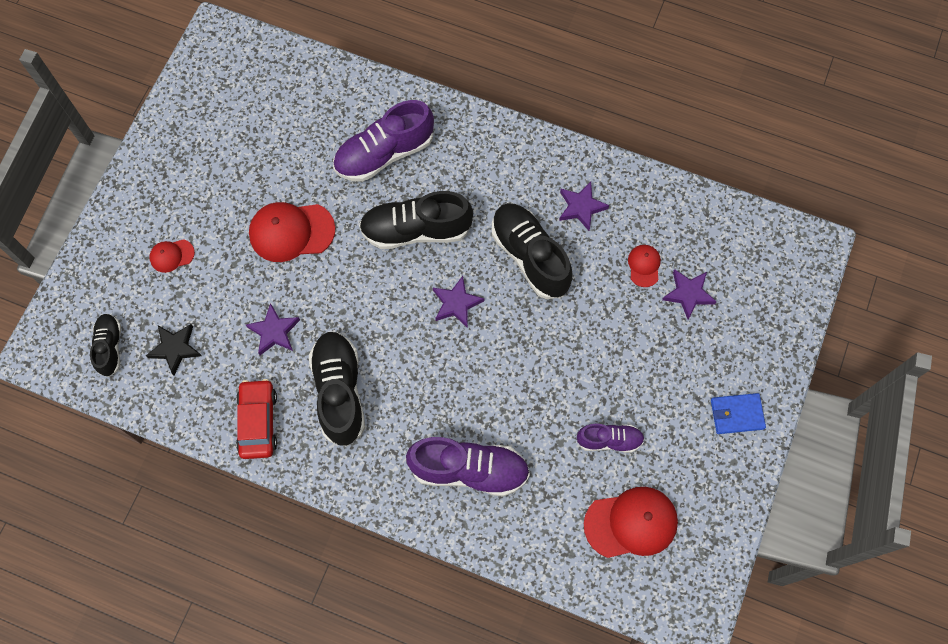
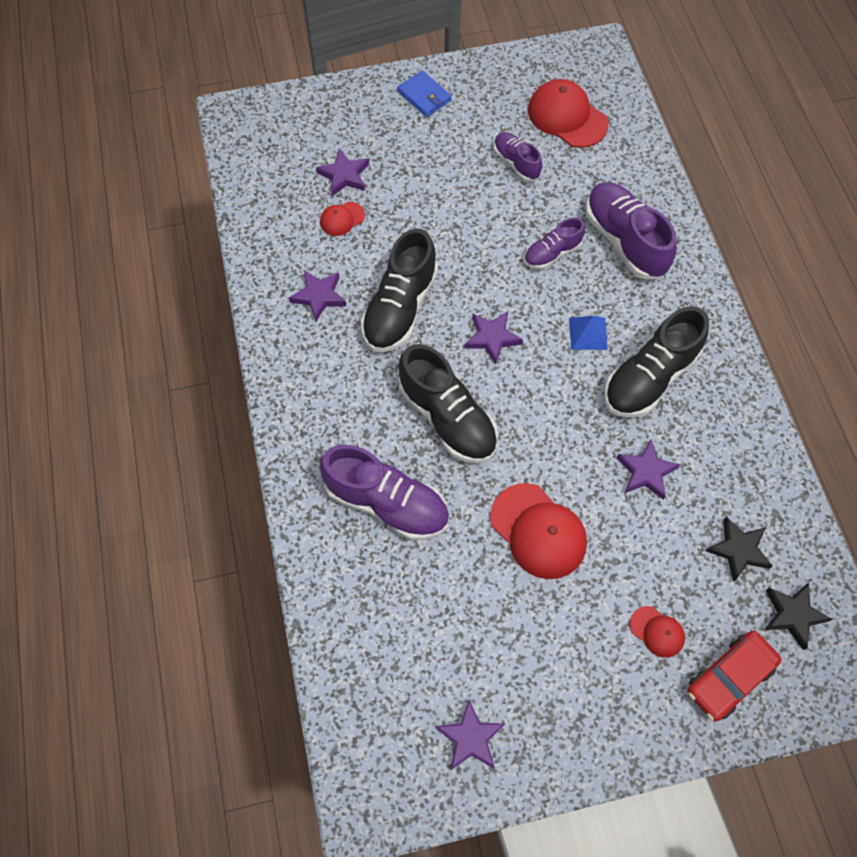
camera: 125 degrees left, 5 degrees down
(110, 347) = (793, 615): black shoe -> black star
(205, 109) = (470, 738): none -> purple star
(258, 422) = (733, 424): red car -> red car (729, 678)
(408, 375) = (588, 333): none -> blue pyramid
(498, 402) = (552, 253): none -> purple shoe

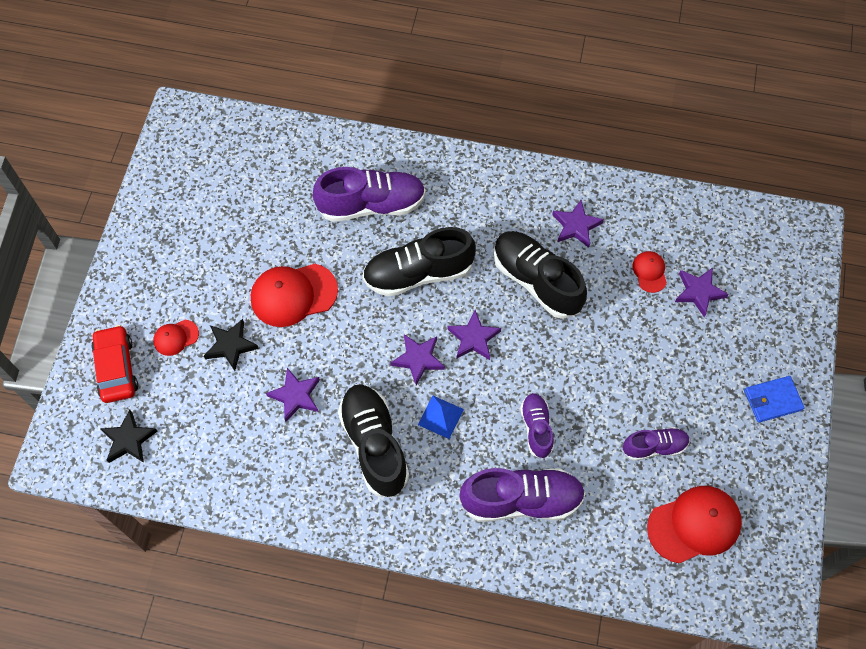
camera: 115 degrees right, 0 degrees up
(387, 503) = (371, 205): purple shoe -> purple shoe turned 150 degrees counterclockwise
(470, 738) = (182, 189): purple star -> purple star (418, 359)
(738, 550) = (197, 429): black star -> black star (231, 346)

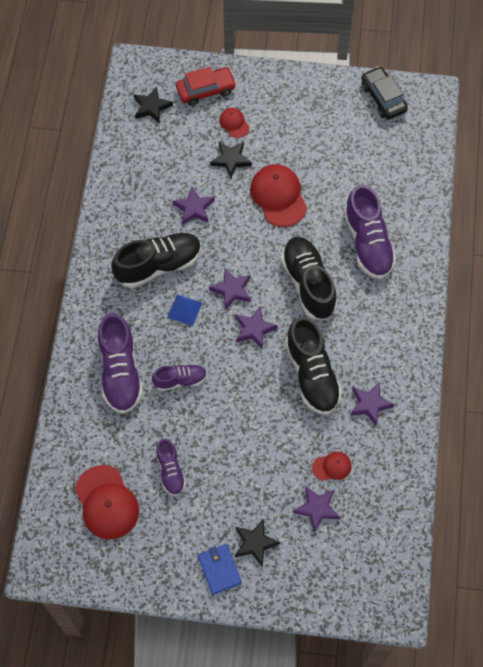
camera: 85 degrees right, 0 degrees up
(173, 166) = (383, 98): none -> black car
(536, 281) = (312, 374): black shoe -> black shoe turned 120 degrees clockwise
(740, 360) = (255, 543): none -> black star

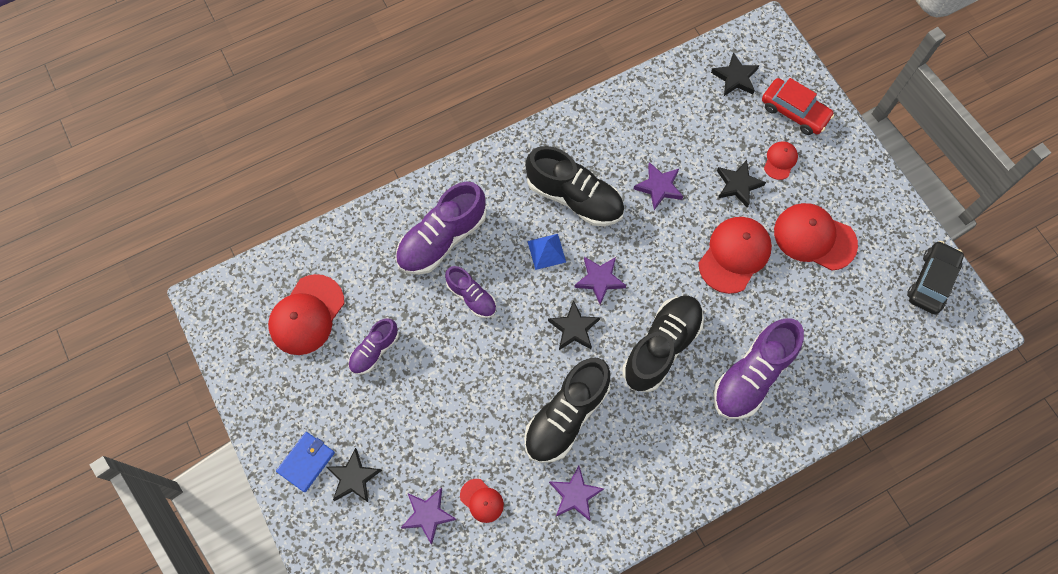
camera: 55 degrees right, 5 degrees up
(254, 329) = (574, 328): purple star -> black star
(303, 142) = (814, 237): none -> red cap

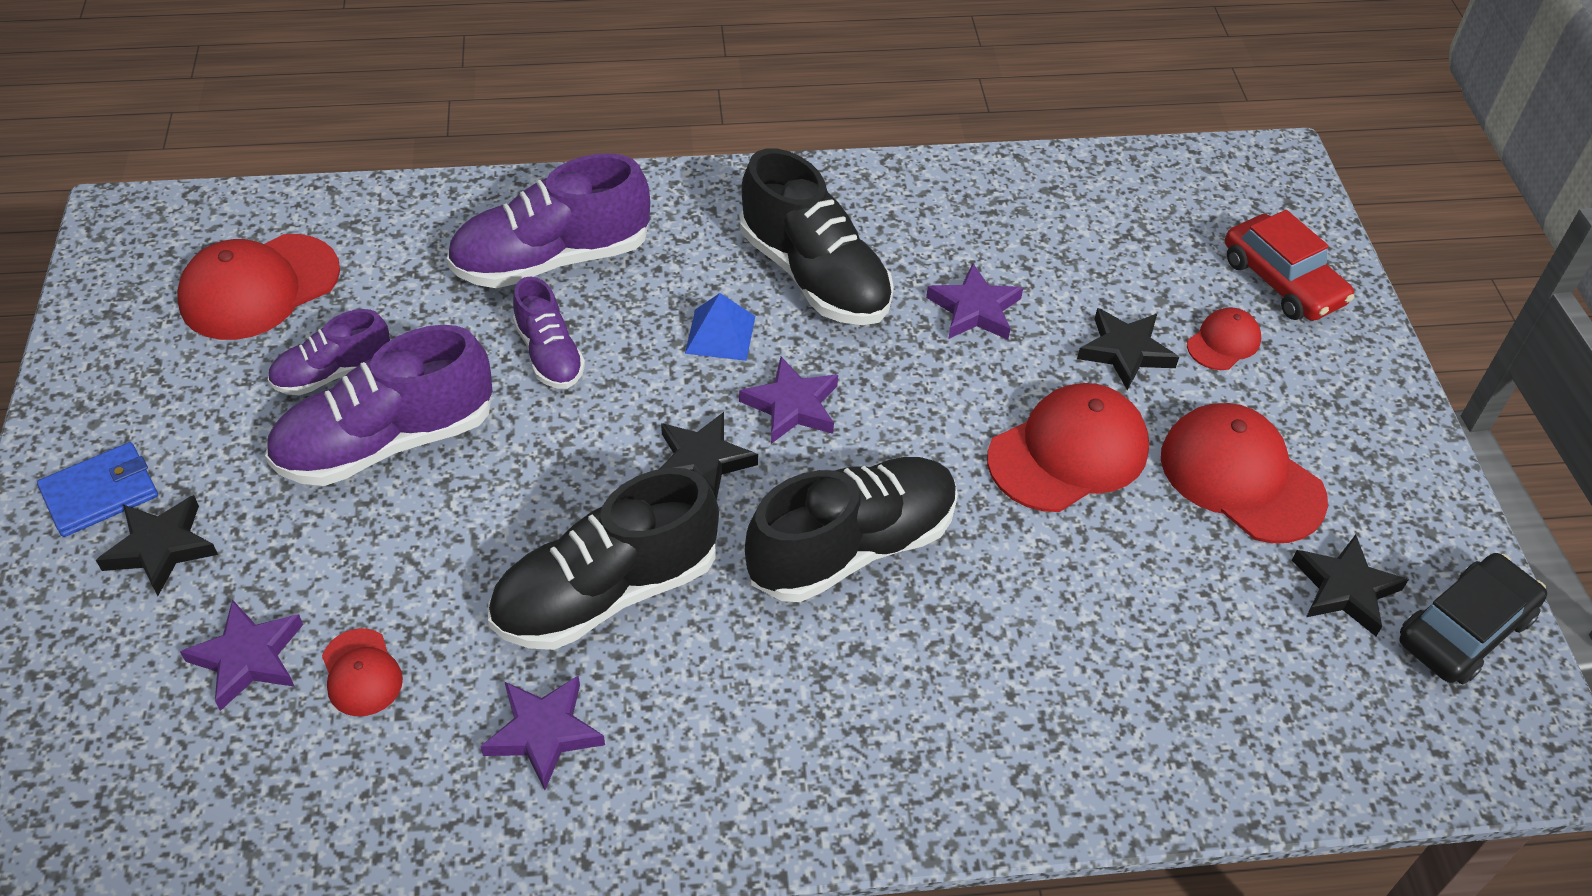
camera: 20 degrees right, 20 degrees down
(735, 77) = (1191, 204): black star -> black star (1344, 589)
(752, 375) = (1011, 659): purple shoe -> purple shoe (387, 442)

